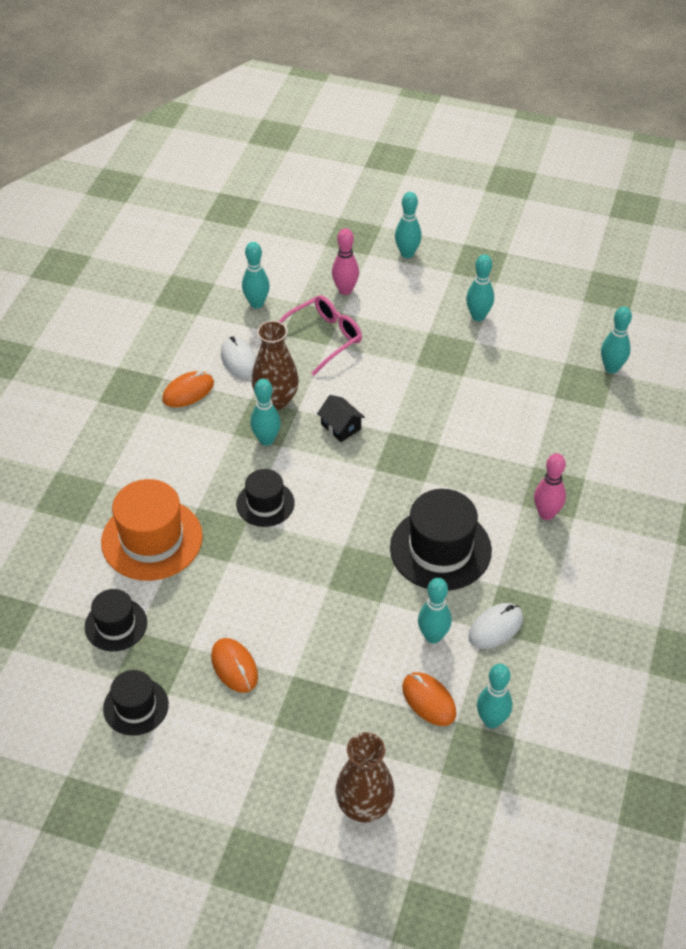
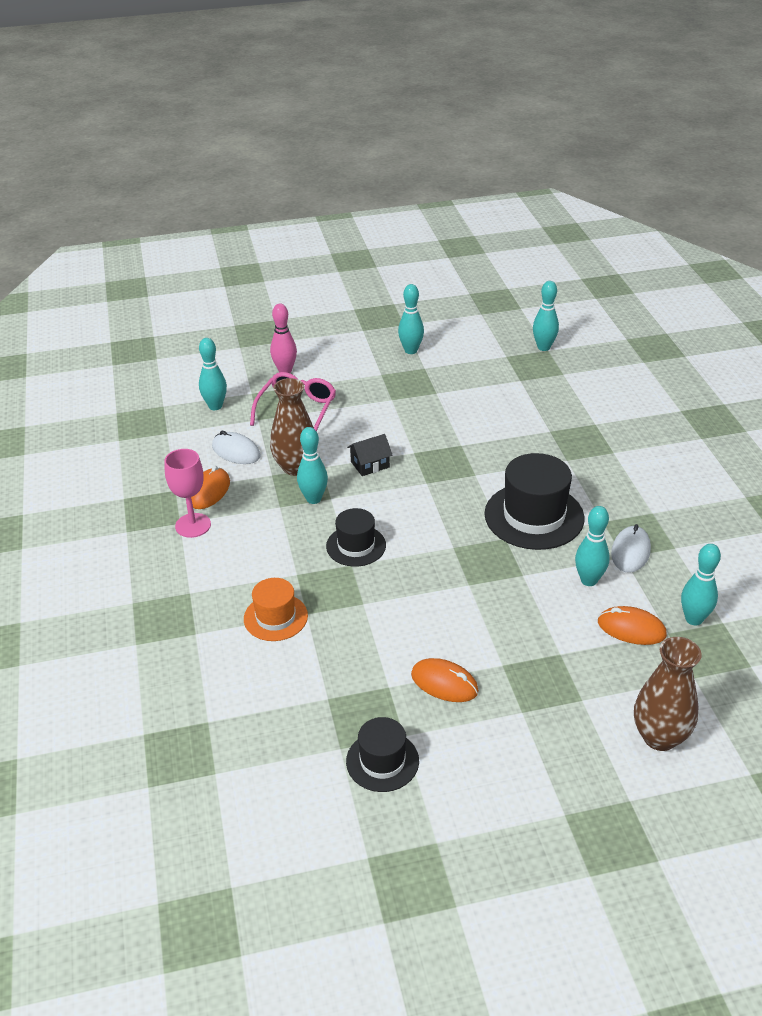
camera: 30 degrees left, 10 degrees down
(116, 625) = (302, 702): black hat -> none
(152, 420) = (193, 525): none -> pink goblet
(152, 539) = (275, 617): orange hat -> orange hat, size x0.59
(341, 427) = (370, 464): black house -> black house turned 45 degrees counterclockwise
(407, 254) = (314, 330): turquoise bowling pin -> none
(546, 514) = (591, 458): pink bowling pin -> none

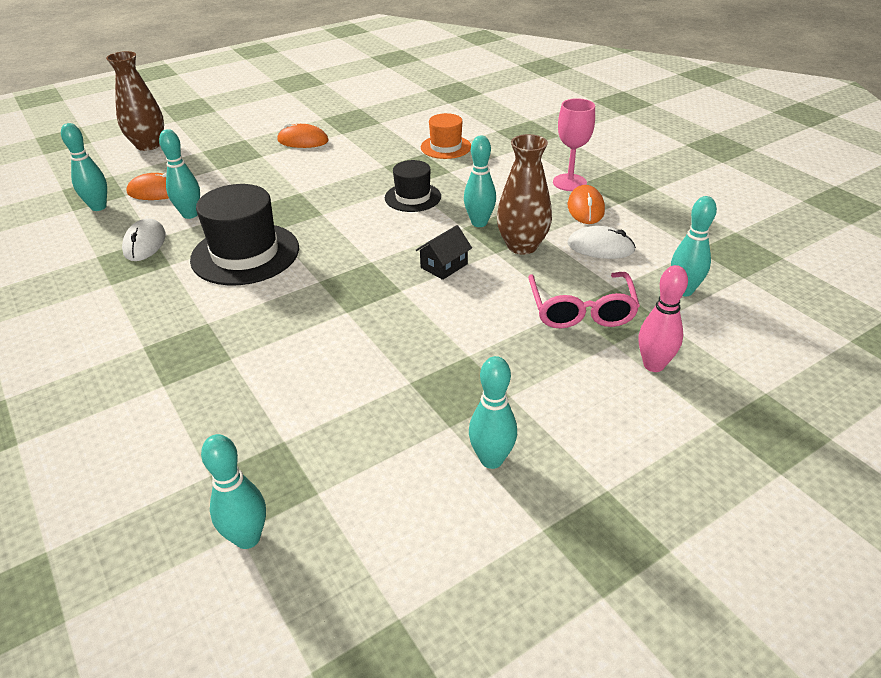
camera: 160 degrees right, 0 degrees up
(382, 761) = (331, 108): black hat -> none

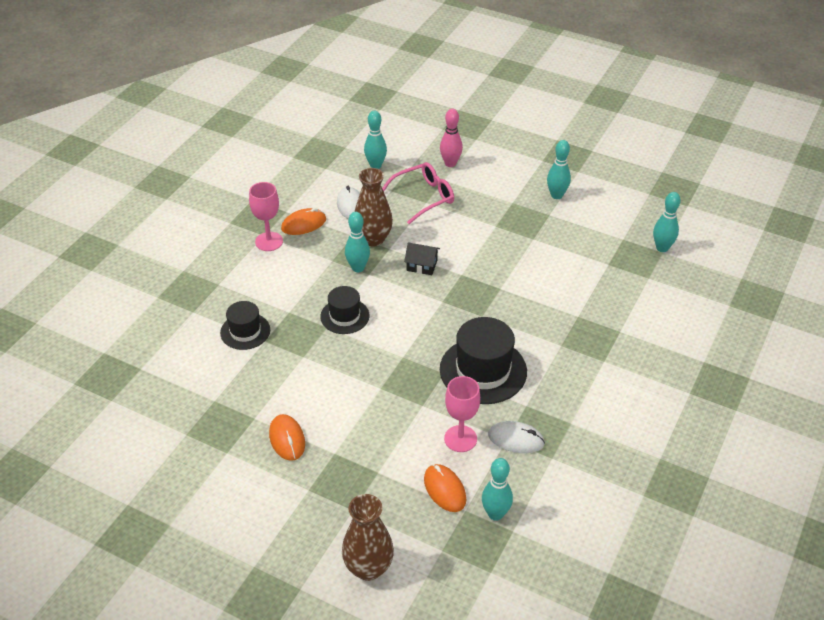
camera: 120 degrees left, 5 degrees up
(145, 243) = (516, 439): white mouse -> white mouse turned 45 degrees clockwise
(190, 214) = (460, 439): turquoise bowling pin -> pink goblet
(446, 147) = (245, 331): orange hat -> black hat

